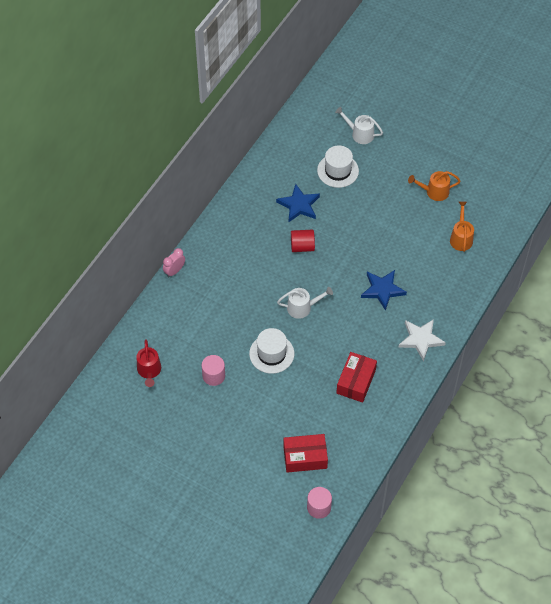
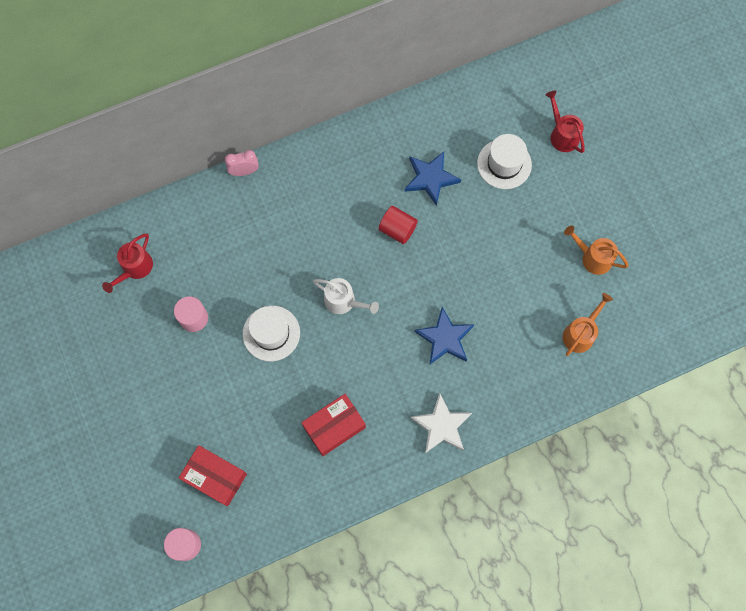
camera: 35 degrees right, 15 degrees up
(359, 134) = (562, 135): white watering can -> red watering can

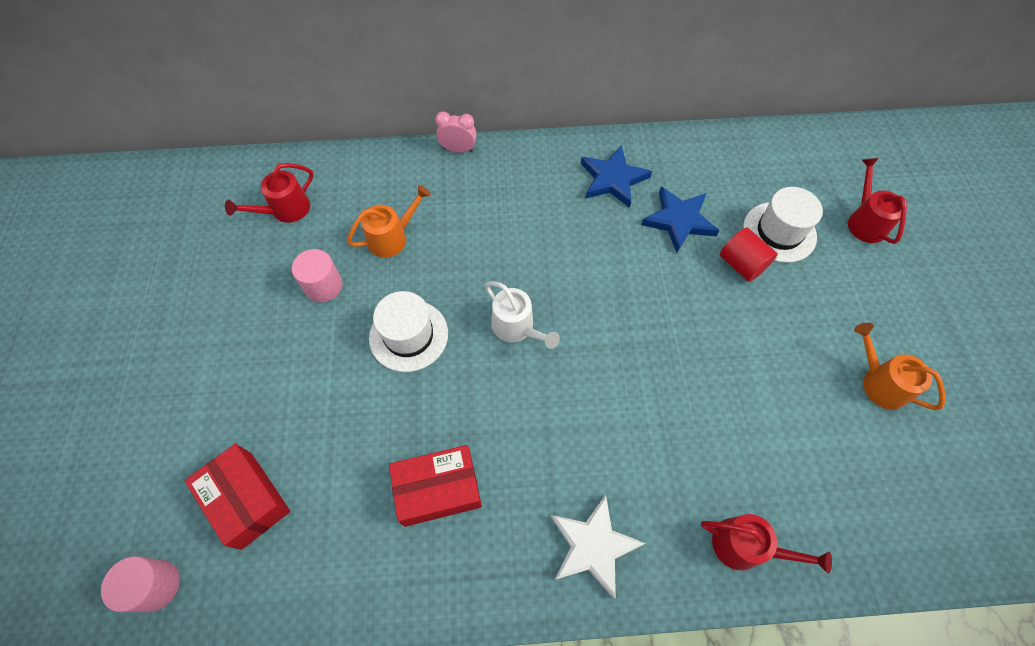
camera: 20 degrees right, 10 degrees down
(397, 229) = (617, 265): red cylinder -> red cylinder (741, 264)
(445, 338) = (637, 421): blue star -> blue star (613, 179)
(532, 393) = (745, 546): none -> red watering can
(580, 333) = (841, 482): orange watering can -> orange watering can (392, 237)

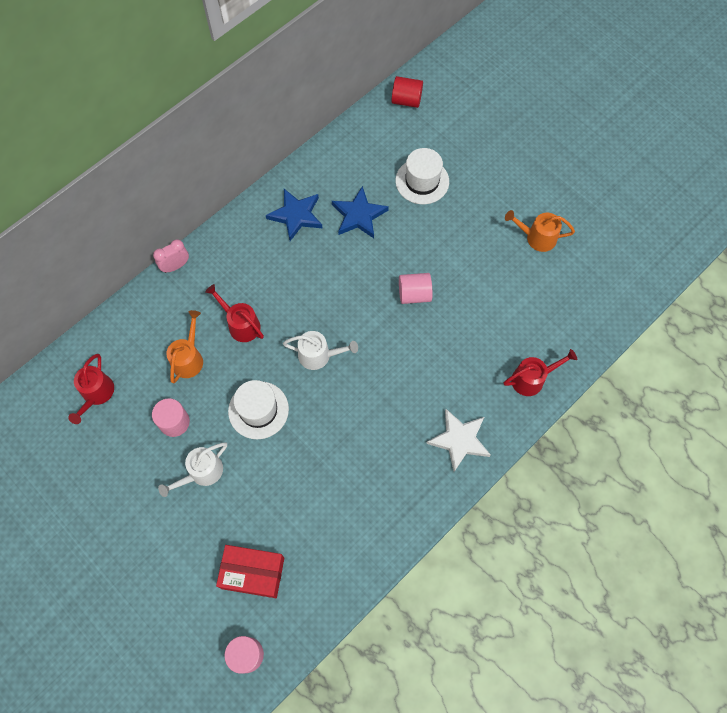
camera: 40 degrees left, 5 degrees up
(300, 354) = (202, 473): none -> white watering can
(438, 489) = (355, 479): red box -> none
(674, 340) = (414, 294): none -> pink cylinder
(741, 264) = (416, 218): red cylinder -> red cylinder (406, 100)
(864, 221) = (464, 139): red watering can -> red watering can (241, 324)

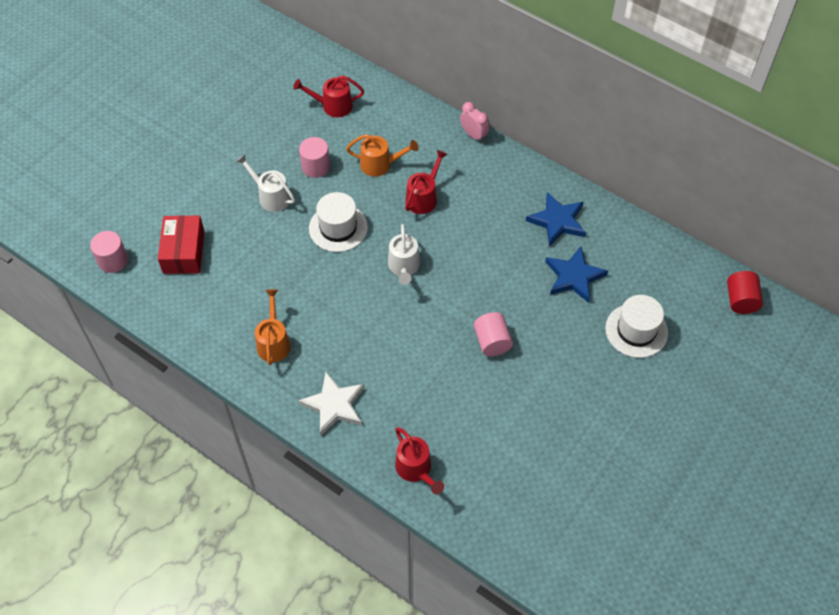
camera: 80 degrees right, 10 degrees down
(536, 237) = (596, 458): orange watering can -> orange watering can (273, 342)

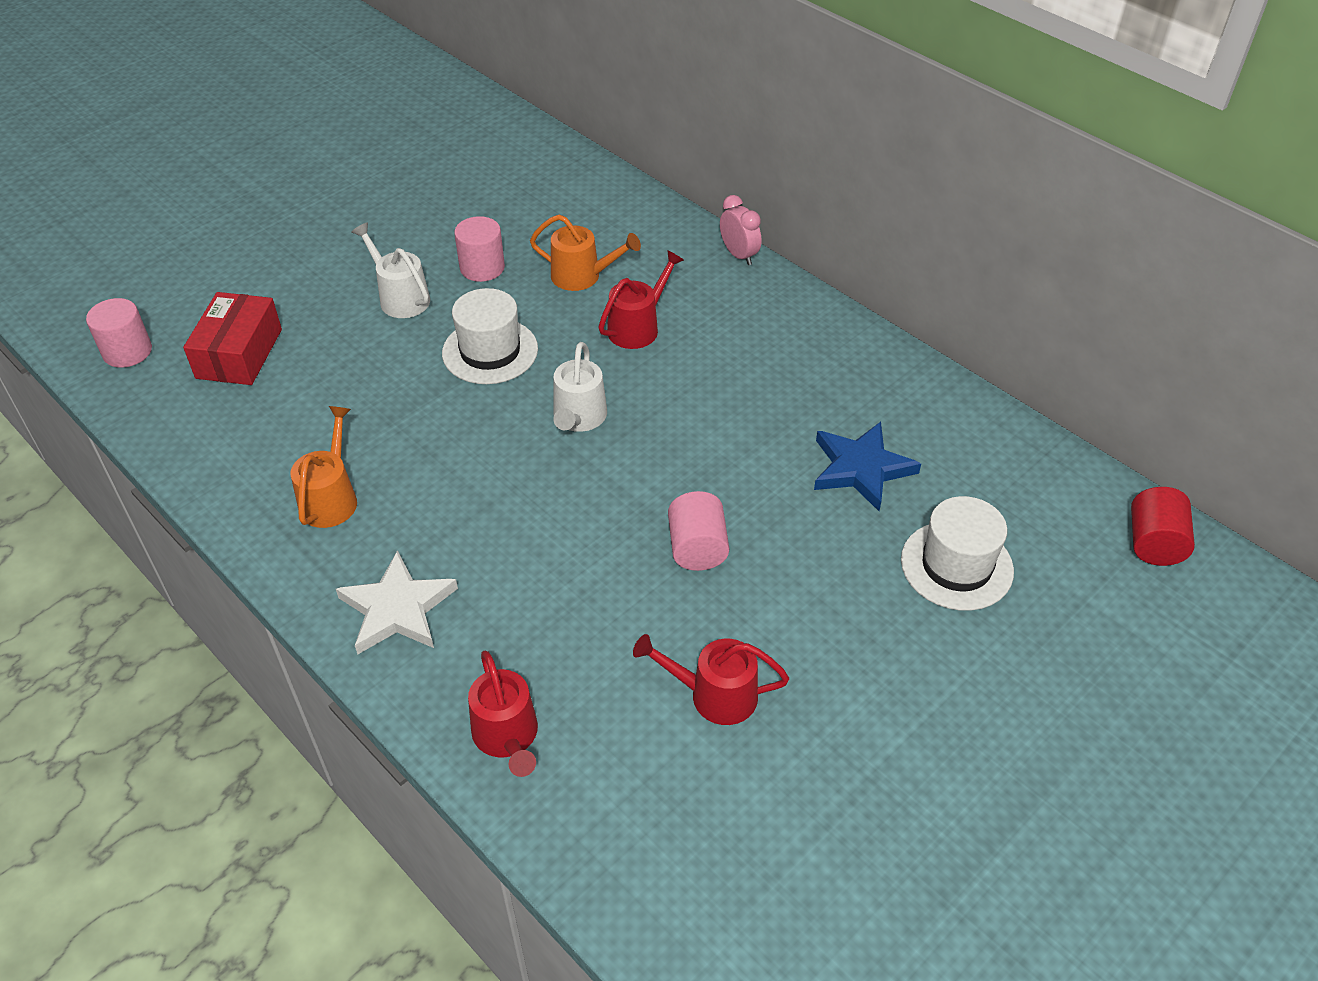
camera: 10 degrees right, 10 degrees down
(332, 106) = (533, 196): red watering can -> red watering can (714, 695)
(557, 221) = (849, 385): blue star -> none

